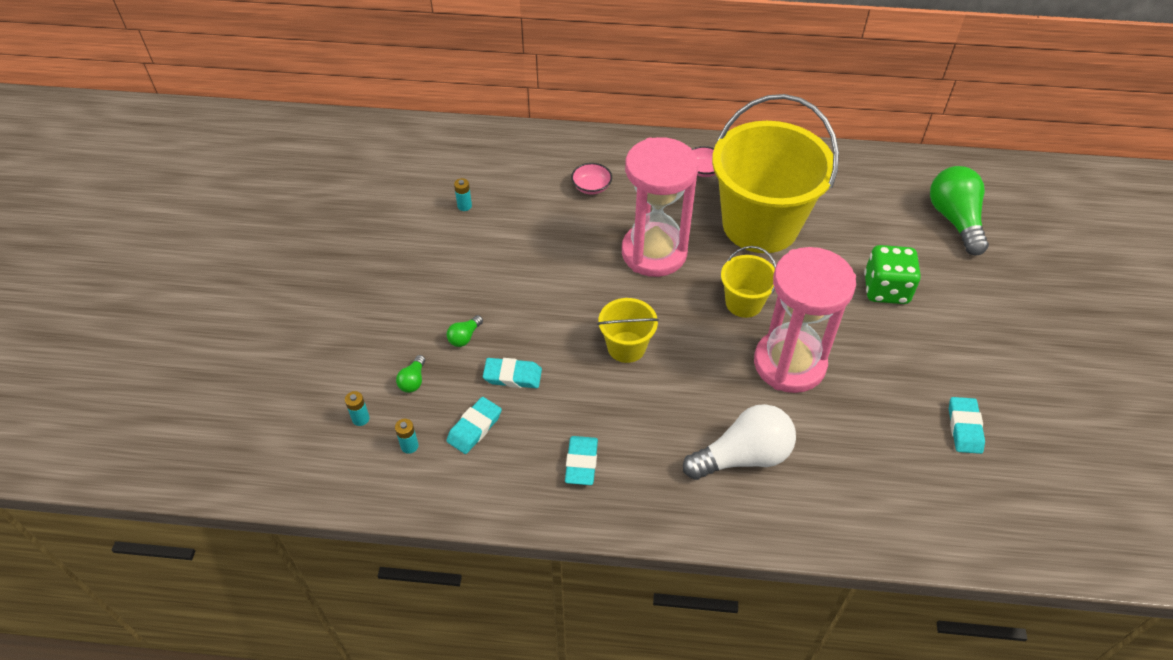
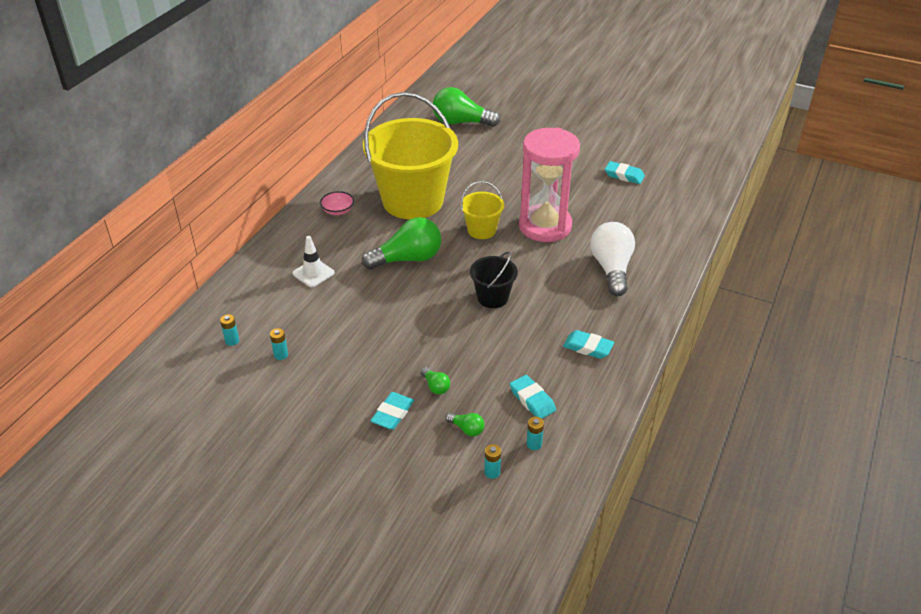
camera: 70 degrees left, 10 degrees down
(470, 166) = (232, 341): none -> turquoise battery
(512, 376) = (490, 366): turquoise eraser -> turquoise eraser (392, 413)
(591, 187) = (313, 273): pink bowl -> white traffic cone
(626, 347) = (492, 297): yellow bucket -> black bucket
(654, 253) = (407, 259): pink hourglass -> green light bulb
(886, 289) = (503, 168): green dice -> none

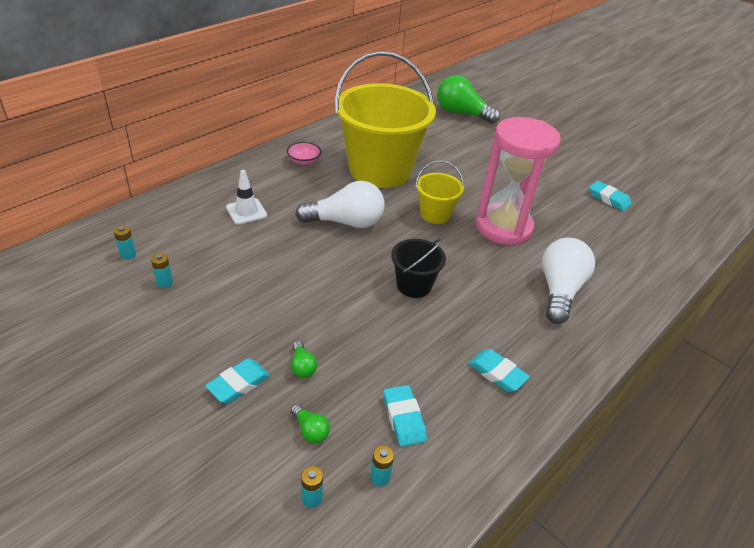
camera: 15 degrees right, 0 degrees up
(407, 259) = (346, 222): green light bulb -> white light bulb

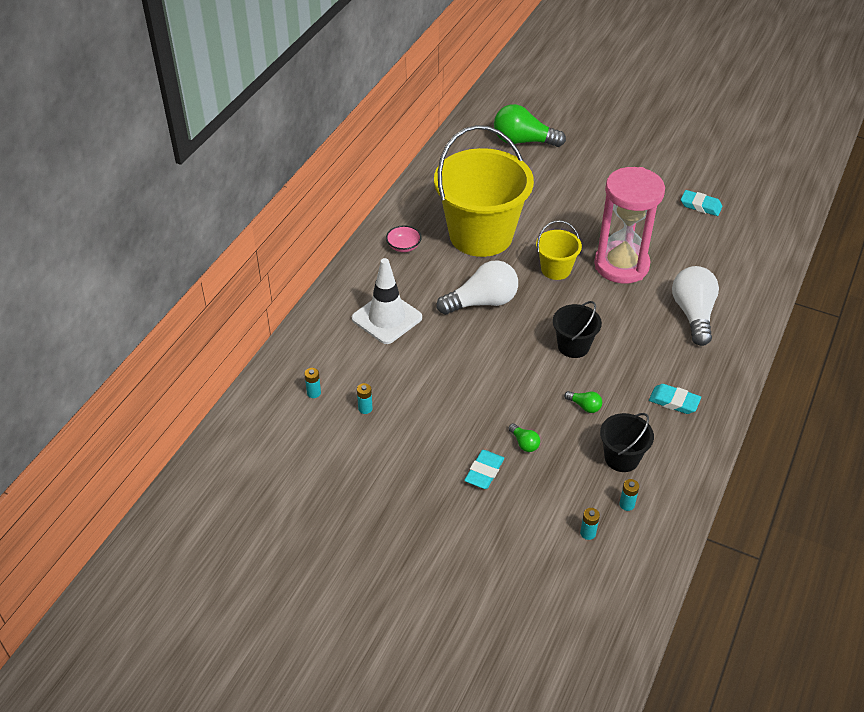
camera: 15 degrees left, 5 degrees up
(246, 211) = (387, 318): white traffic cone -> white traffic cone, size x1.64
(310, 430) = (559, 488): green light bulb -> green light bulb (584, 406)
(404, 418) = (621, 458): turquoise eraser -> black bucket

